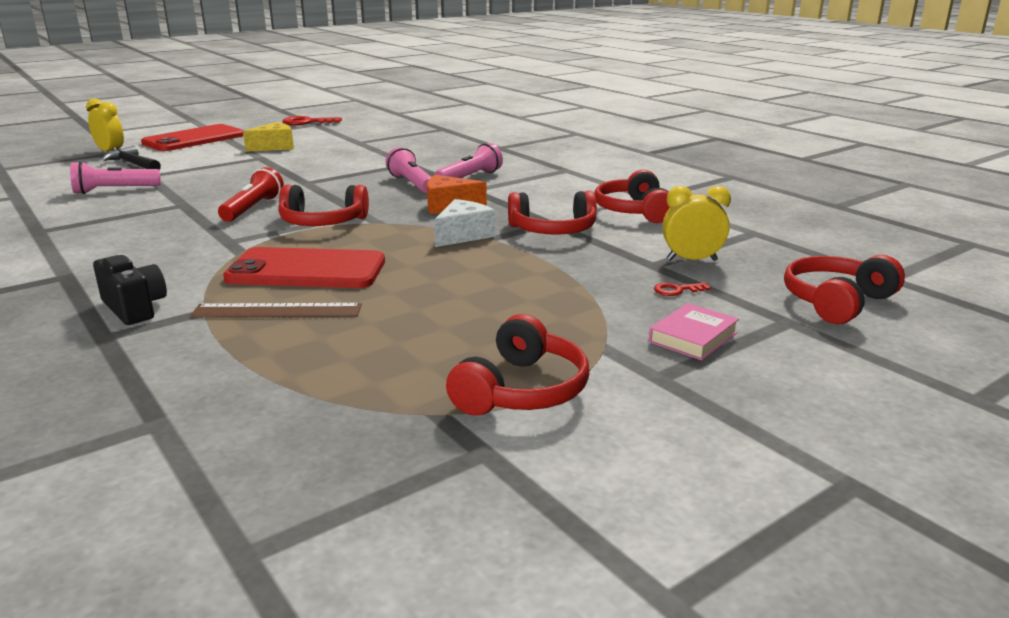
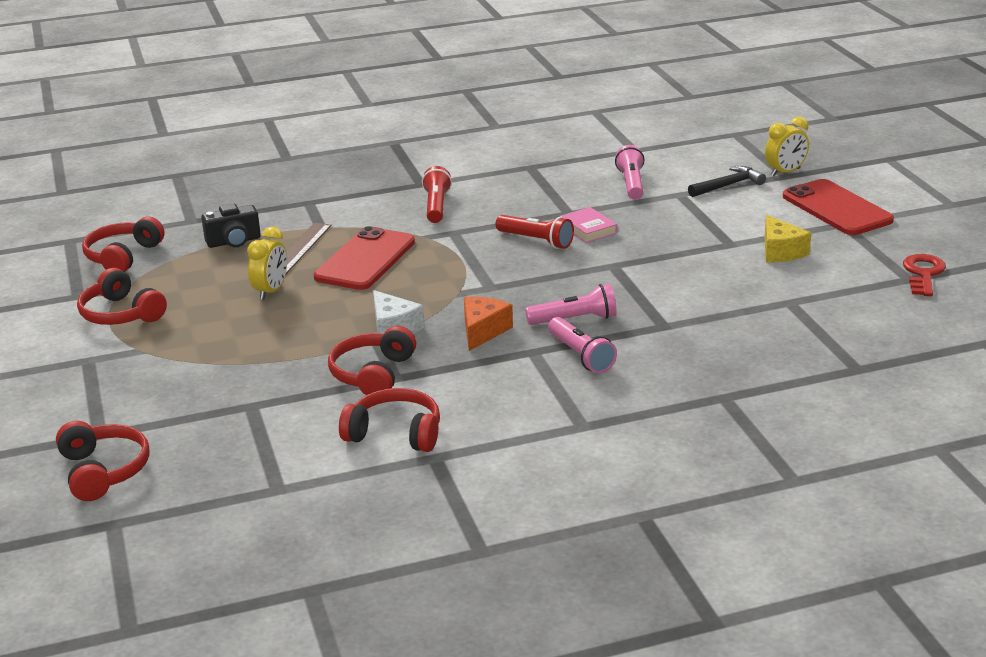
camera: 110 degrees right, 5 degrees up
(134, 308) = (344, 207): black camera -> black camera (234, 242)
(148, 258) = (436, 206): none -> red flashlight
(322, 222) = (475, 269): red headphones -> red headphones (123, 256)
(677, 290) = (193, 402): red key -> none
(692, 260) = (243, 428): yellow clock -> yellow clock (271, 291)
(693, 337) = (119, 386): pink book -> pink book (588, 229)

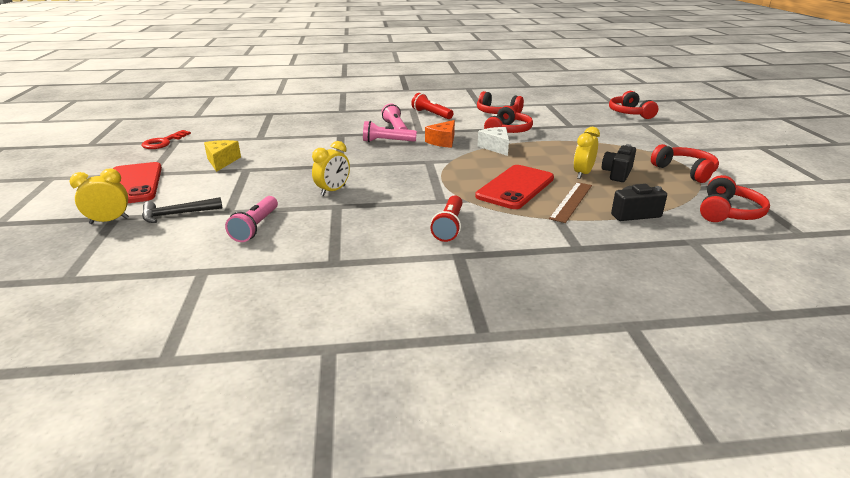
camera: 170 degrees left, 0 degrees up
(222, 297) = (617, 173): none -> black camera
(536, 241) = (379, 186): red flashlight -> red flashlight (431, 114)
(588, 229) = (333, 191): pink book -> yellow clock

